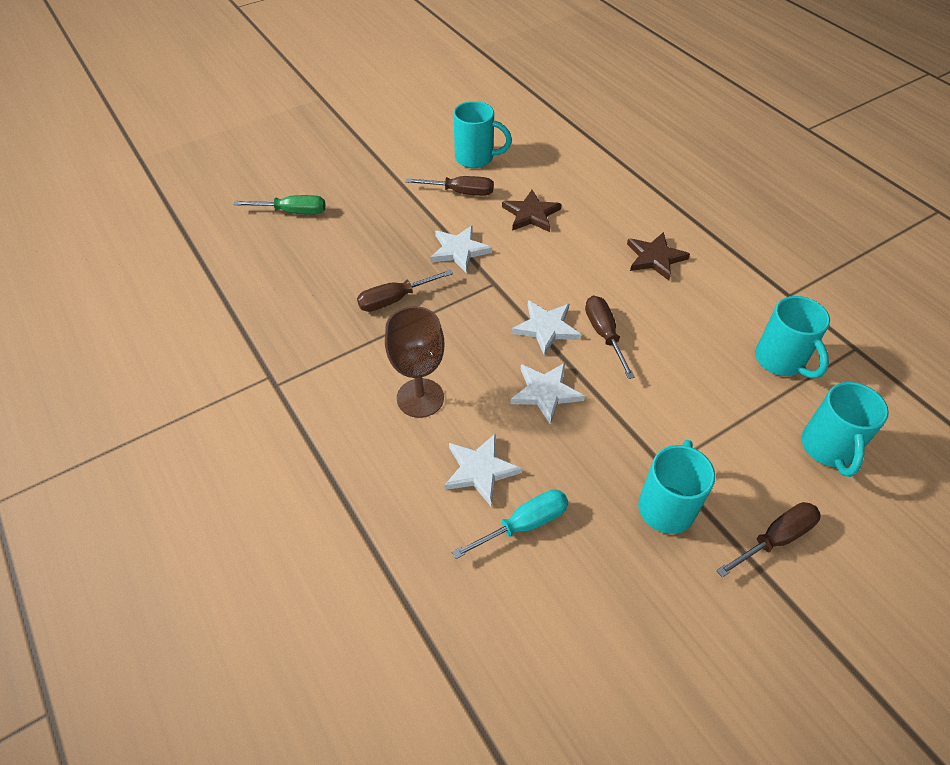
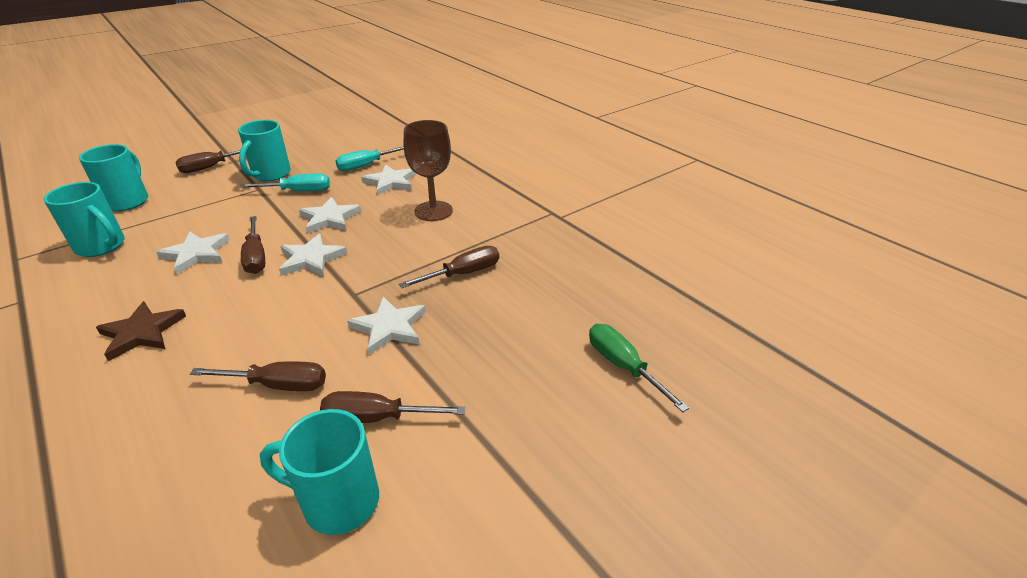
camera: 175 degrees right, 15 degrees down
(292, 212) = (623, 366): green screwdriver -> green screwdriver turned 60 degrees clockwise
(531, 214) = (277, 385): brown star -> brown screwdriver
(606, 455) = (298, 191): none -> turquoise screwdriver
(669, 343) = (196, 254): none -> white star
(781, 361) = (102, 246): turquoise mug -> turquoise mug turned 150 degrees clockwise

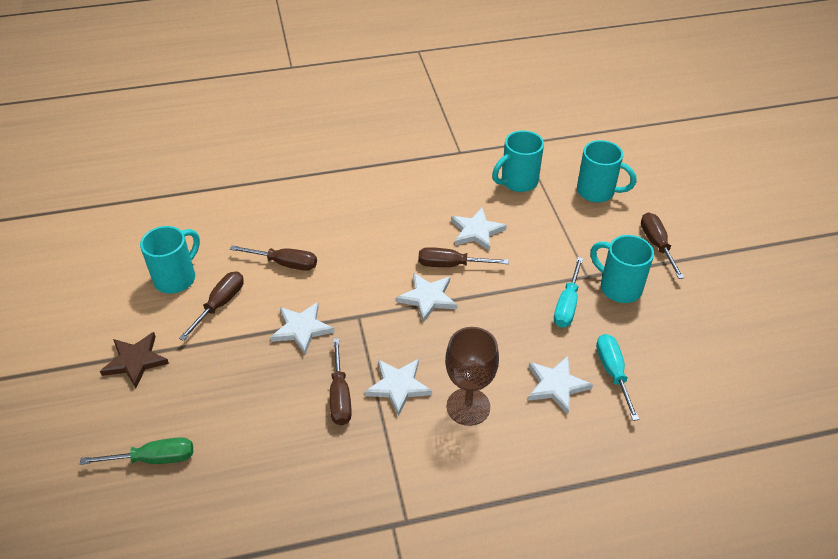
camera: 115 degrees right, 10 degrees up
(142, 333) = (384, 205): brown star -> brown star (135, 361)
(277, 385) = (284, 263): brown screwdriver -> brown screwdriver turned 105 degrees counterclockwise
(329, 218) = (495, 320): white star -> white star (398, 386)

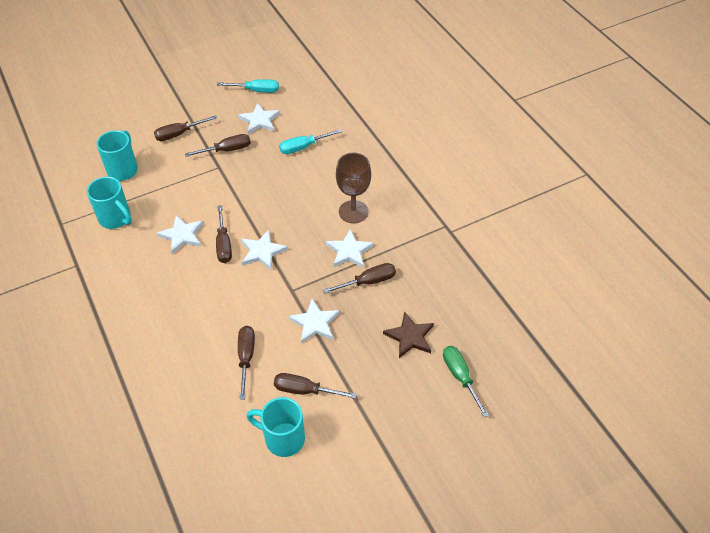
camera: 105 degrees left, 5 degrees up
(135, 361) = (382, 430): brown star -> brown star (410, 337)
(556, 385) = (322, 172): white star -> white star (259, 120)
(567, 304) = (249, 174): turquoise screwdriver -> turquoise screwdriver (256, 90)
(618, 287) = (226, 150): turquoise mug -> brown screwdriver

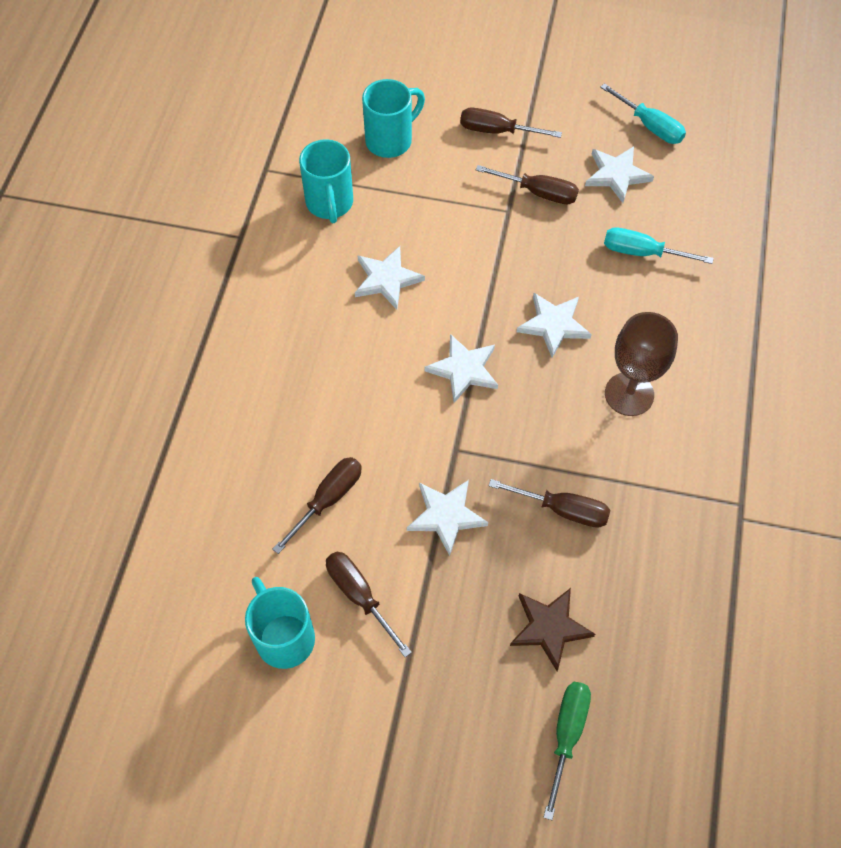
camera: 40 degrees right, 10 degrees up
(223, 244) = (426, 326): brown screwdriver -> none
(349, 251) = (574, 448): white star -> white star (554, 325)

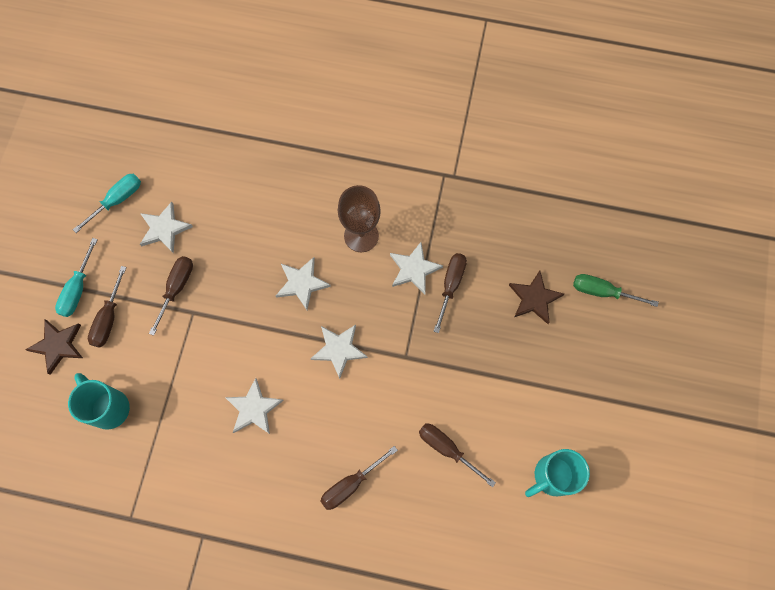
camera: 90 degrees left, 10 degrees up
(330, 204) = (173, 458): turquoise mug -> none
(360, 596) = (520, 423): brown screwdriver -> brown screwdriver (351, 484)
(446, 516) = (457, 364): white star -> white star (414, 269)
(462, 89) = (58, 346): none -> brown star
(642, 252) = (240, 216): turquoise screwdriver -> turquoise screwdriver (78, 289)

